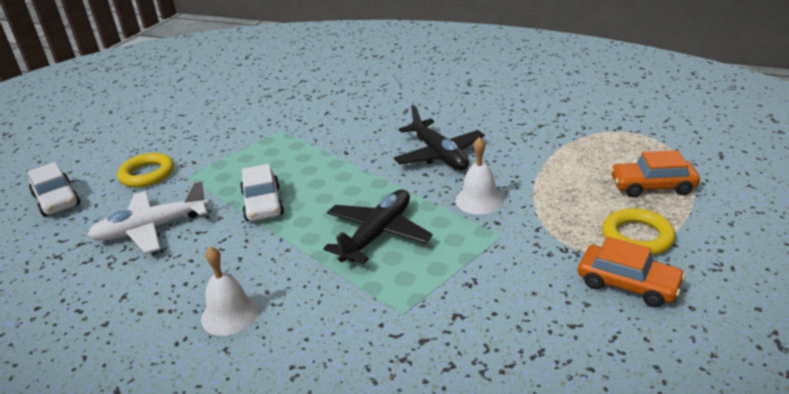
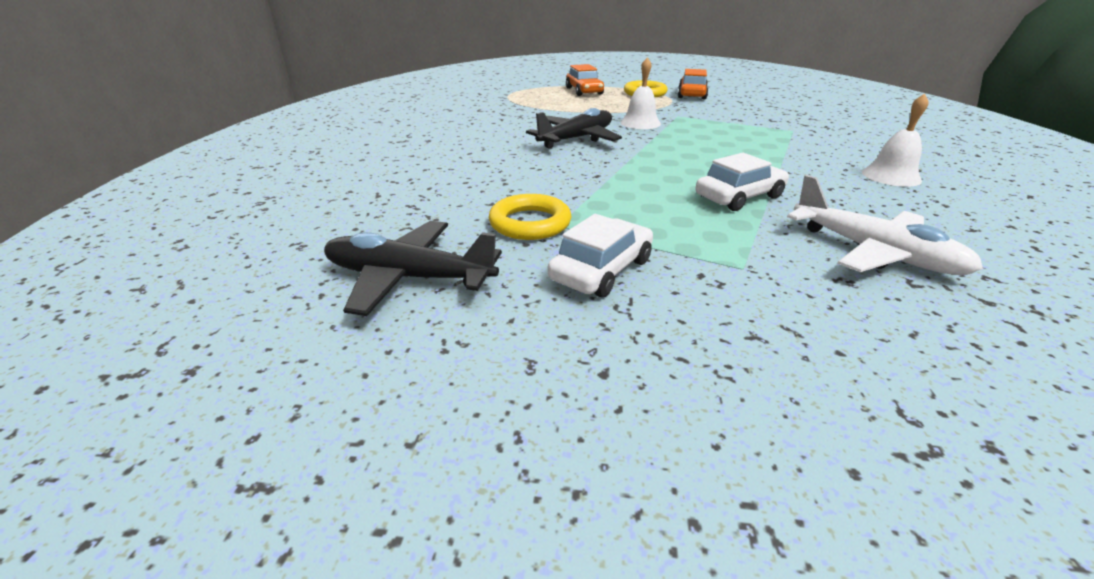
camera: 110 degrees left, 0 degrees up
(57, 200) = (983, 403): white car -> white car (601, 270)
(147, 174) = (779, 311): yellow ring -> yellow ring (530, 223)
(378, 234) = (722, 145): black plane -> black plane (408, 278)

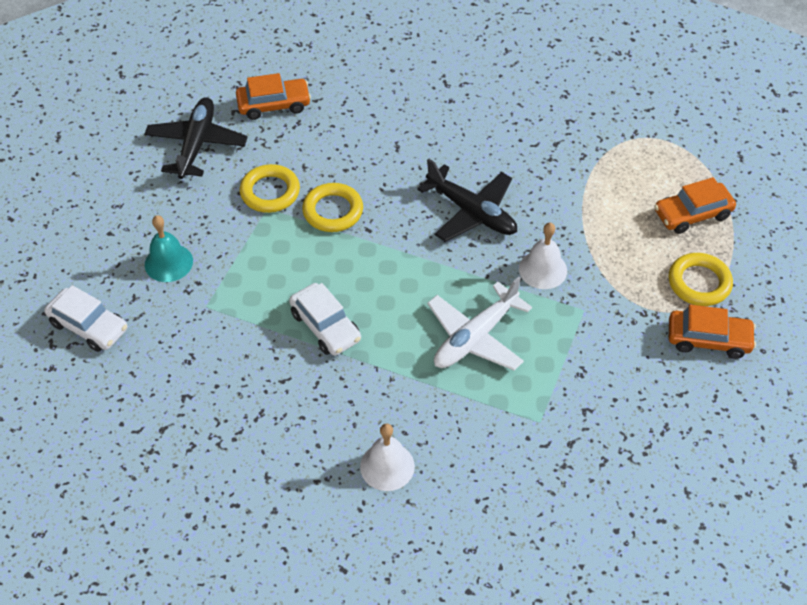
camera: 85 degrees right, 20 degrees up
(365, 219) = (274, 105): none -> orange car
(568, 190) = (333, 211): none -> yellow ring
(601, 270) = (204, 232): white car -> white car (89, 326)
(667, 301) = (168, 262): none -> turquoise bell
(874, 252) = (227, 390): white plane -> white plane (475, 337)

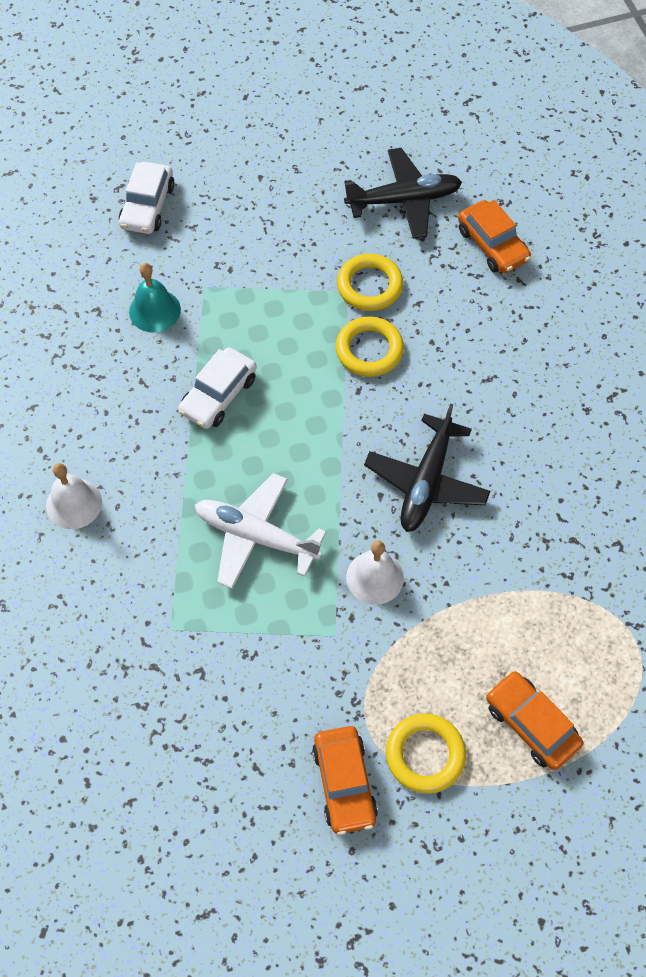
camera: 70 degrees right, 10 degrees up
(168, 262) = (244, 237): turquoise bell -> turquoise bell (154, 310)

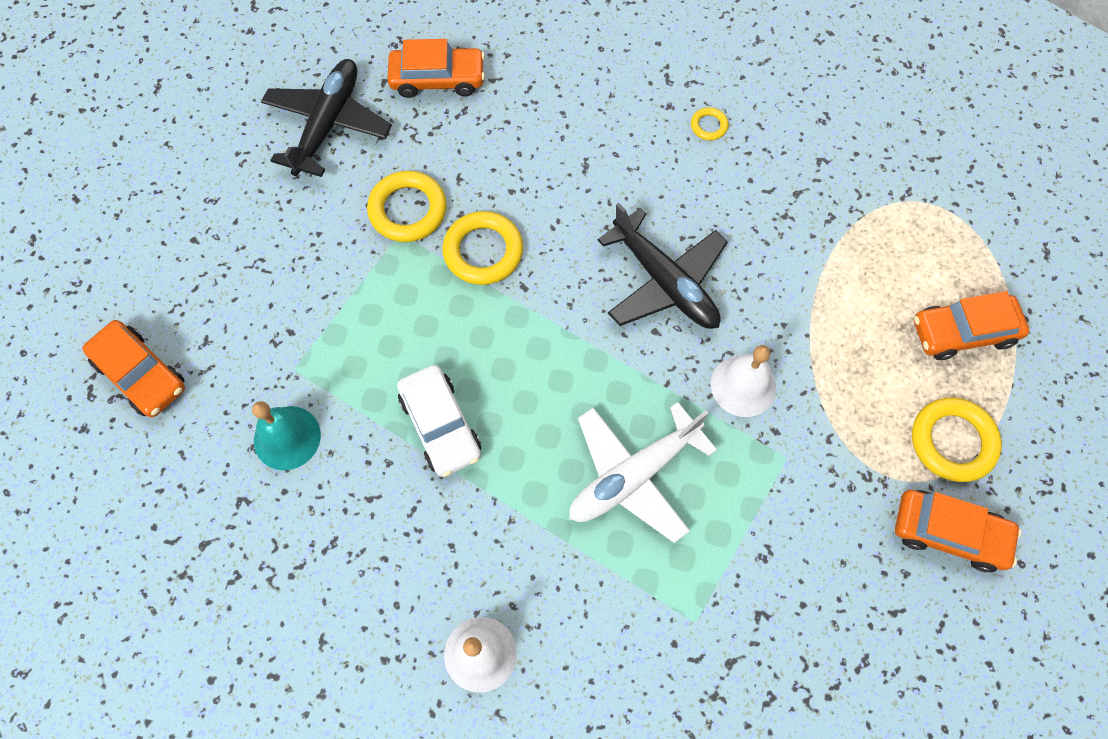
camera: 60 degrees left, 5 degrees up
(148, 206) = (141, 374): white car -> orange car
(589, 446) = (708, 126): none -> yellow ring

